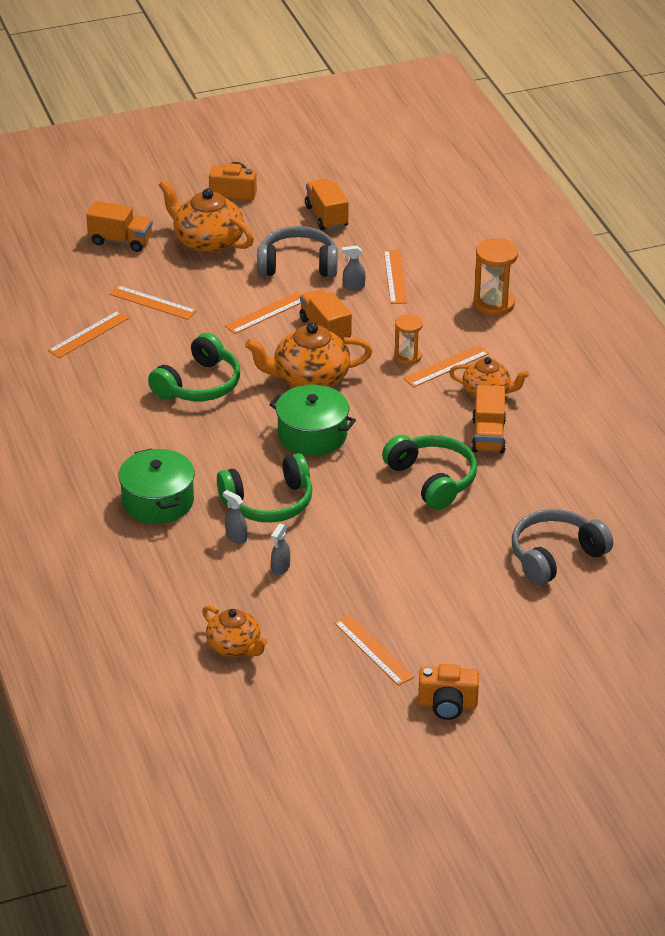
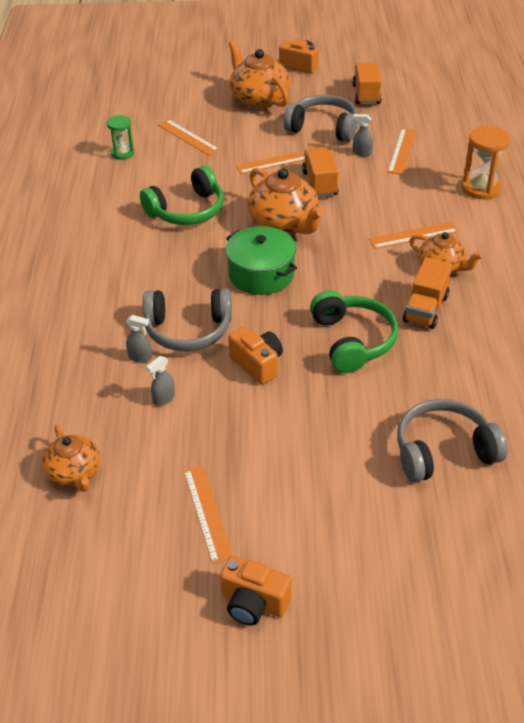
camera: 20 degrees right, 5 degrees up
(89, 334) = (122, 153): orange ruler -> green hourglass
(121, 241) = (191, 87): orange truck -> none
(158, 501) = (91, 307): green pot -> none
(236, 537) = (140, 357): grey spray bottle -> grey spray bottle turned 135 degrees clockwise
(268, 502) = (188, 330): green headphones -> grey headphones
(309, 379) = (284, 223): orange teapot -> orange teapot turned 135 degrees counterclockwise
(353, 519) = (257, 364): none -> orange camera
(408, 356) = (382, 220): orange hourglass -> none

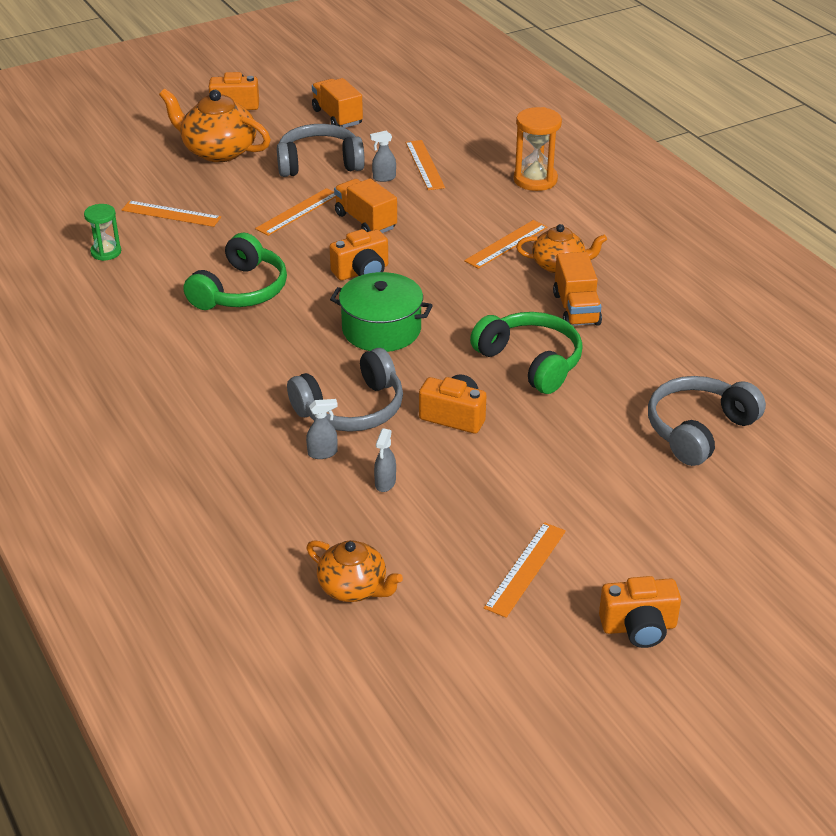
camera: 30 degrees left, 5 degrees down
(208, 513) = (526, 569): orange ruler -> orange ruler turned 75 degrees clockwise
(284, 223) = (362, 272): orange teapot -> orange camera

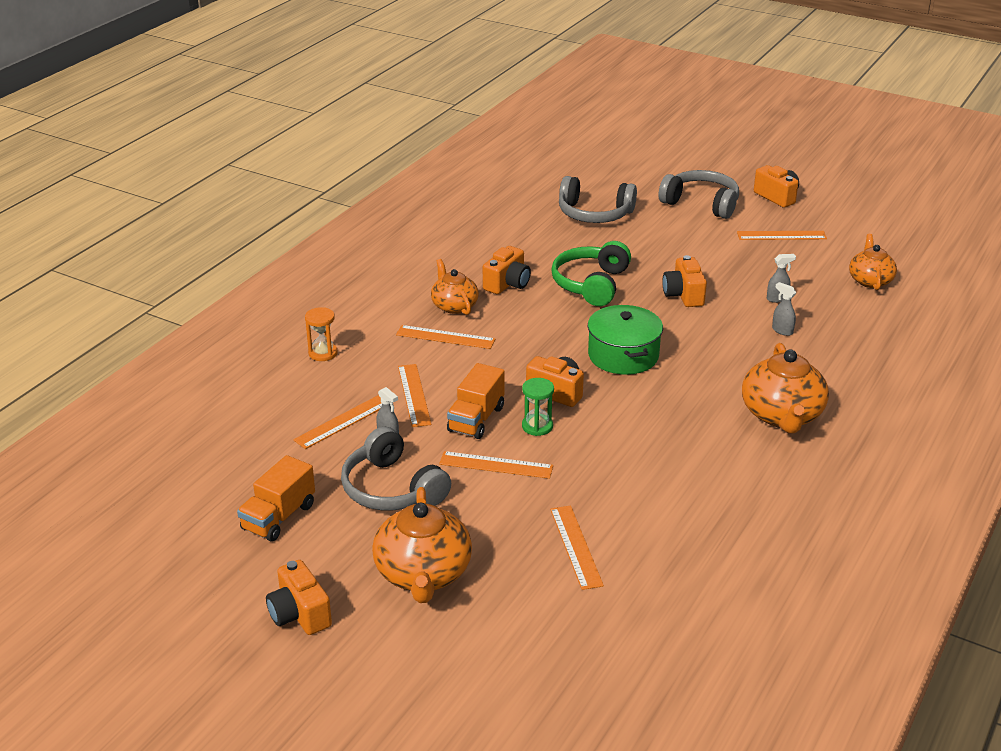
camera: 120 degrees left, 5 degrees down
(106, 252) = (681, 556): green hourglass -> green hourglass (537, 426)
(196, 380) = (782, 415): none -> orange teapot
(240, 290) = (650, 444): green headphones -> none
(351, 409) = (726, 336): grey headphones -> grey headphones (701, 203)
(429, 204) = (414, 395): none -> orange ruler
(535, 180) = (323, 353): orange hourglass -> orange hourglass, size x0.64
(576, 309) = (507, 284): orange truck -> orange camera

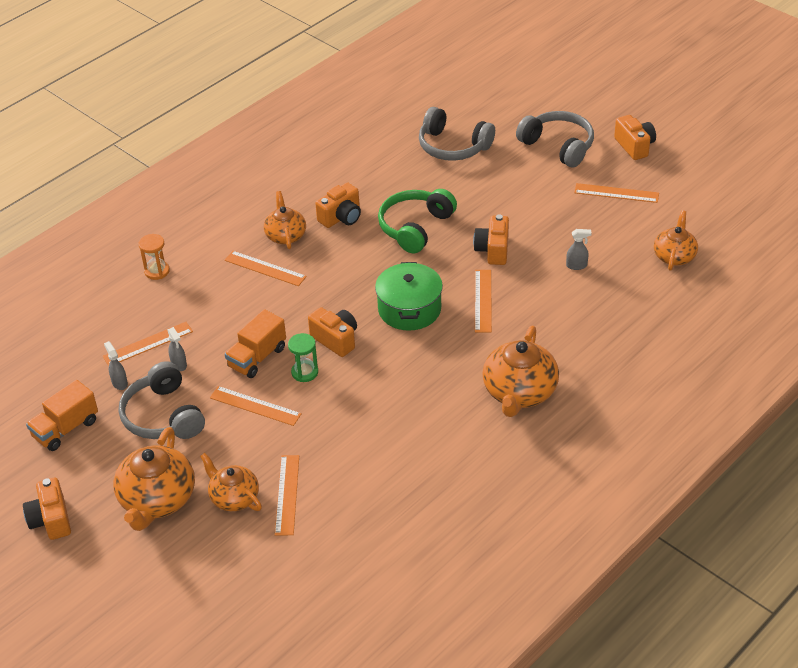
camera: 15 degrees right, 10 degrees up
(414, 395) = (216, 325): orange ruler -> orange ruler (483, 300)
(514, 558) = (234, 497): none -> orange teapot
(782, 330) = (564, 302): grey spray bottle -> grey spray bottle (119, 383)

